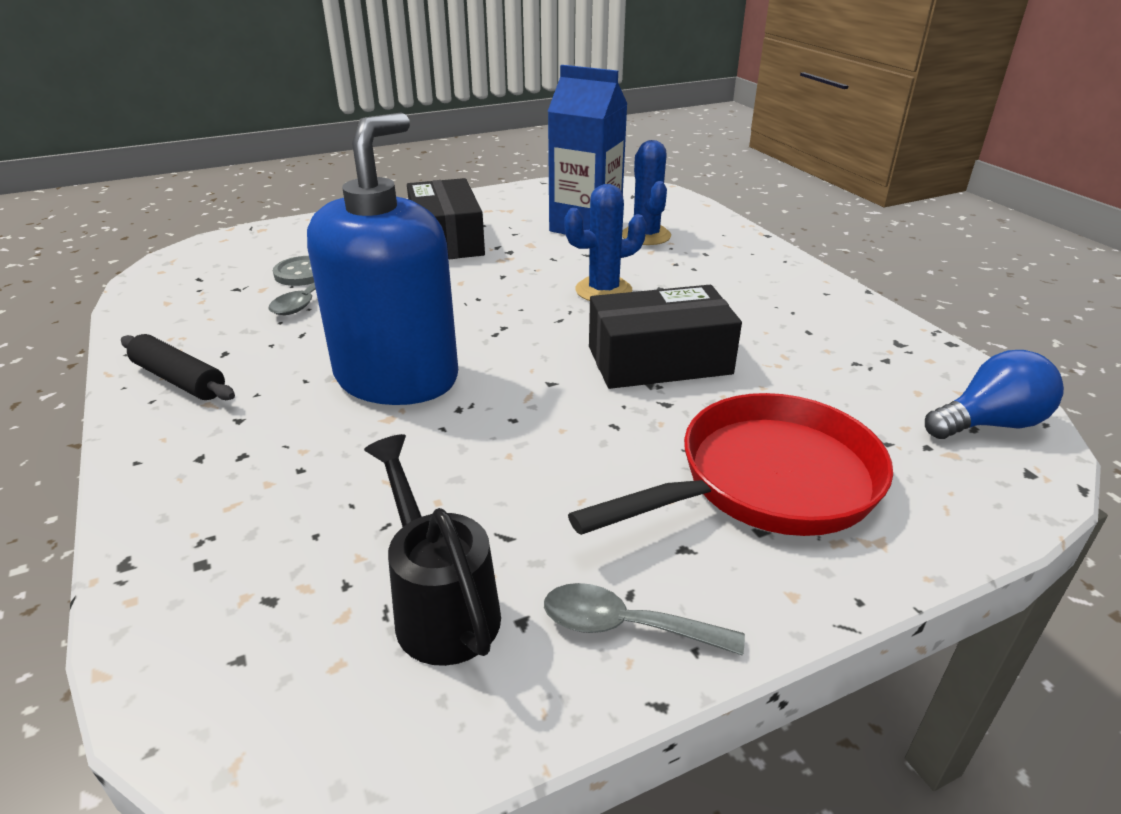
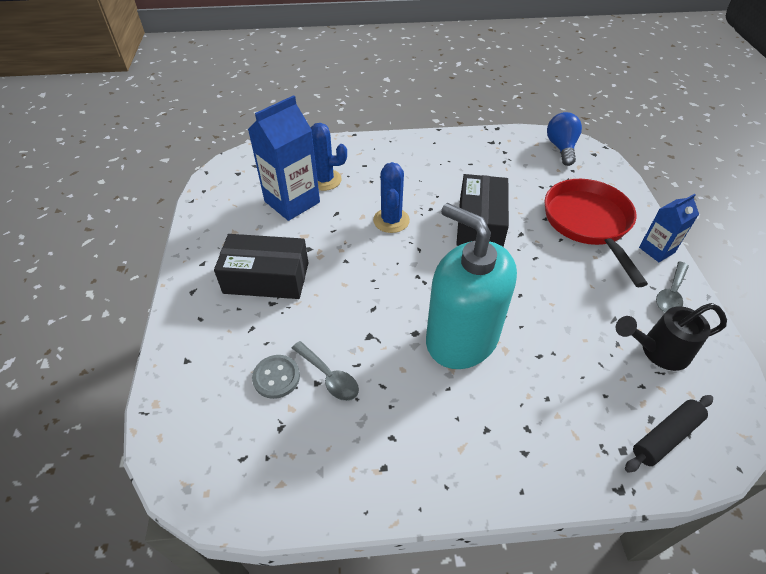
camera: 70 degrees left, 15 degrees up
(179, 380) = (423, 468): black rolling pin -> black rolling pin (666, 436)
(397, 378) = (461, 338): blue soap dispenser -> turquoise soap dispenser
(763, 596) = (656, 250): none -> blue carton

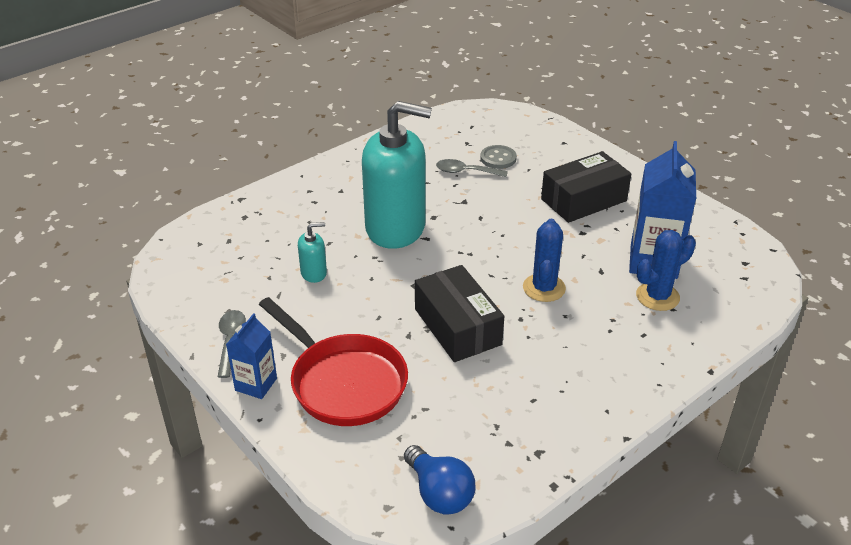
camera: 145 degrees right, 10 degrees down
(391, 220) = (544, 288): blue cactus -> blue cactus turned 45 degrees clockwise
(571, 326) = (314, 273): none -> turquoise soap dispenser
(657, 351) = (233, 285): black watering can -> none
(666, 436) = (216, 235): black rolling pin -> none

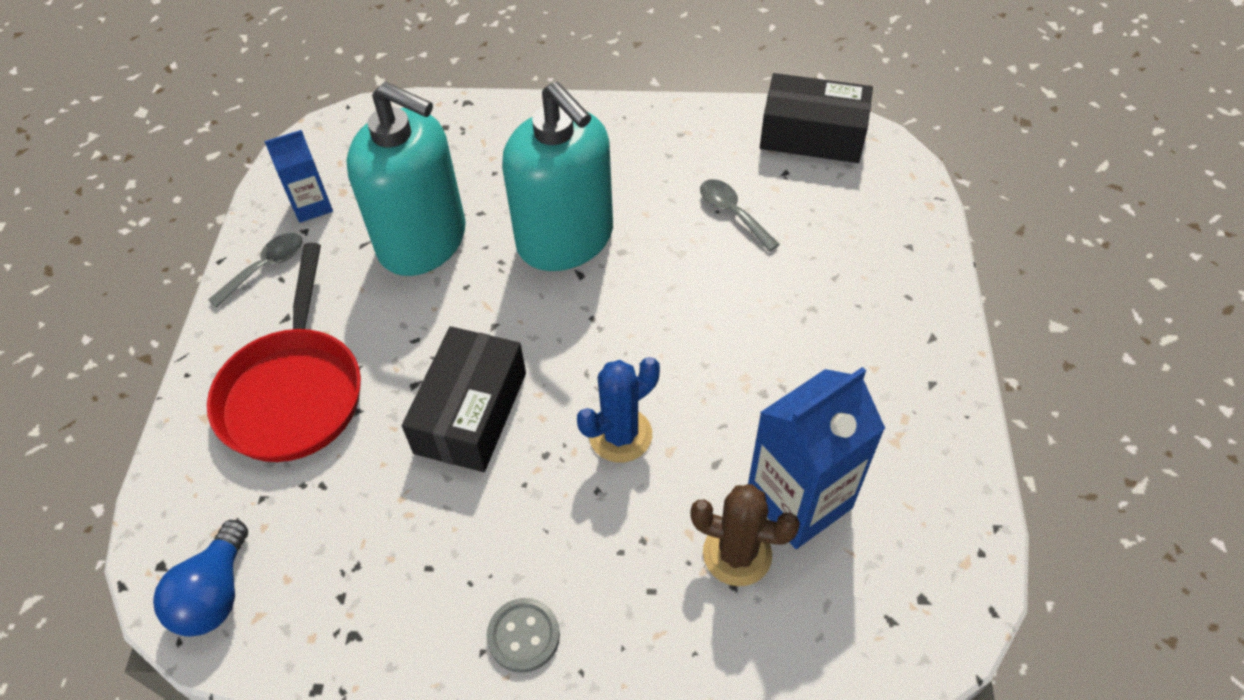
camera: 45 degrees right, 15 degrees up
(256, 384) = (228, 333): blue carton -> blue carton (312, 206)
(314, 273) = (423, 240): turquoise soap dispenser -> turquoise soap dispenser, size x2.45
(498, 158) = (795, 218): grey button -> grey button (523, 636)
(583, 200) = (825, 347): black box -> black box (812, 135)
(657, 296) = (737, 554): blue cactus -> brown cactus

